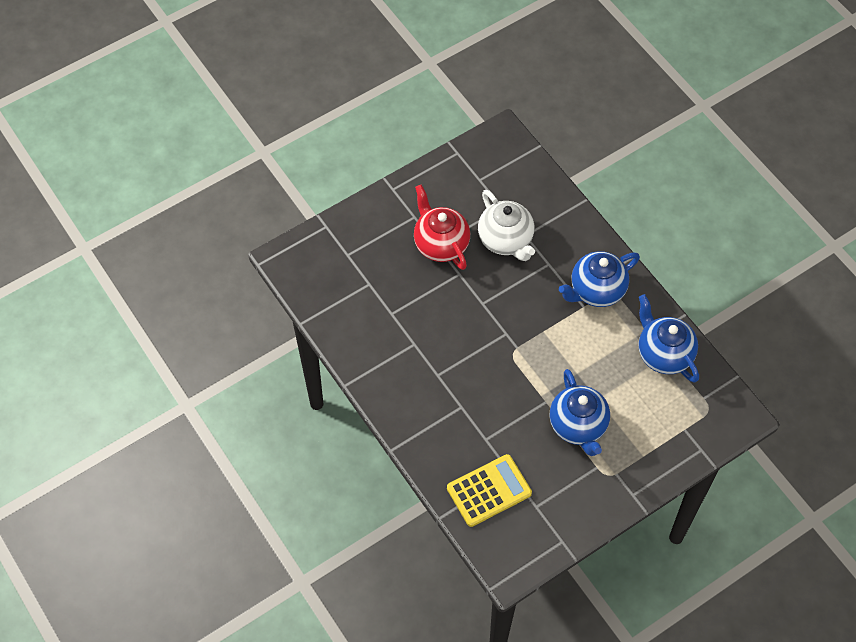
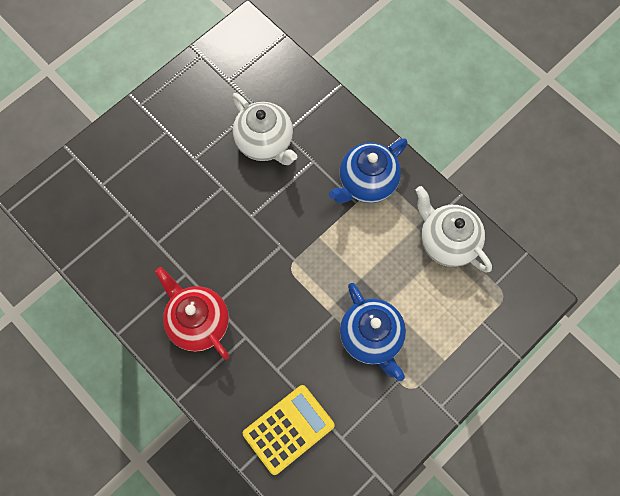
camera: 10 degrees left, 10 degrees up
(440, 244) = (198, 158): red teapot -> red teapot (198, 322)
(663, 354) = (447, 242): blue teapot -> white teapot

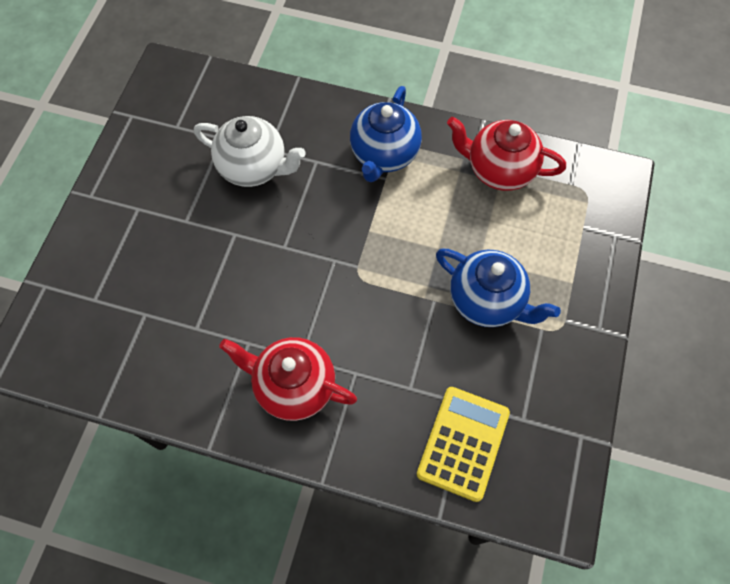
camera: 30 degrees left, 5 degrees down
(447, 242) = (499, 170): white teapot -> red teapot

